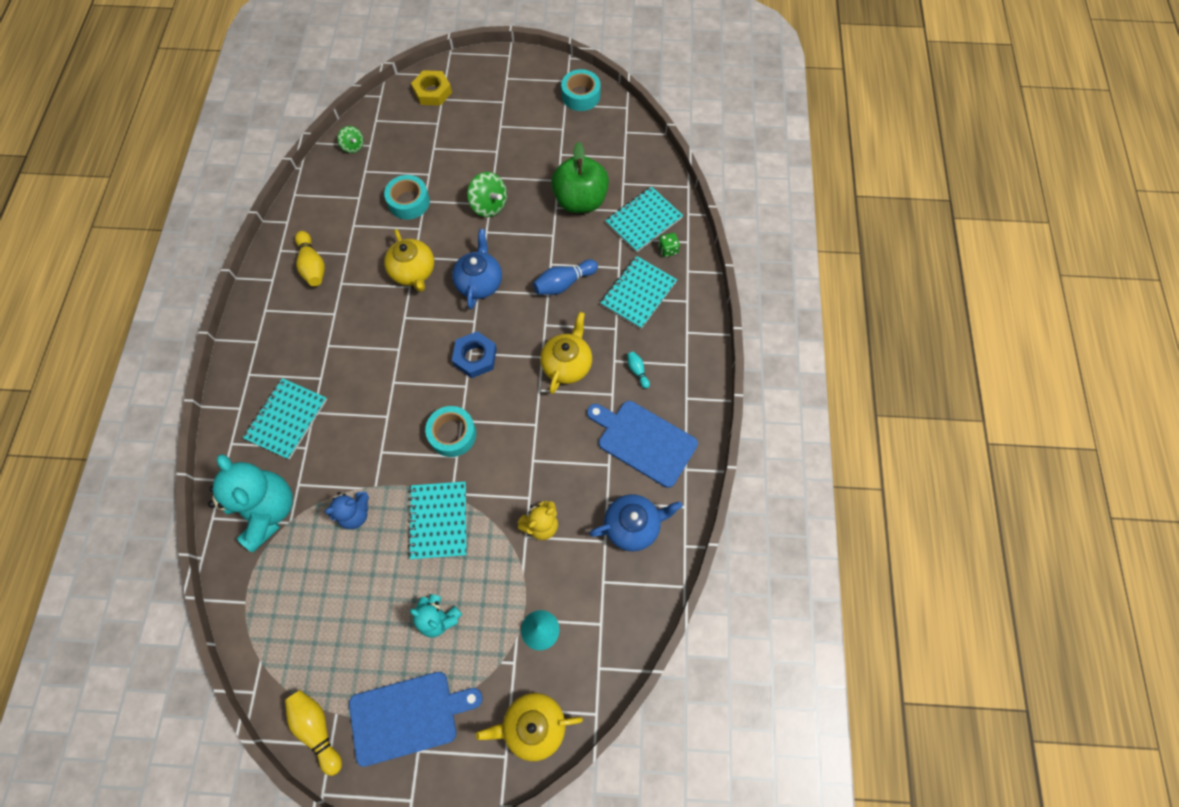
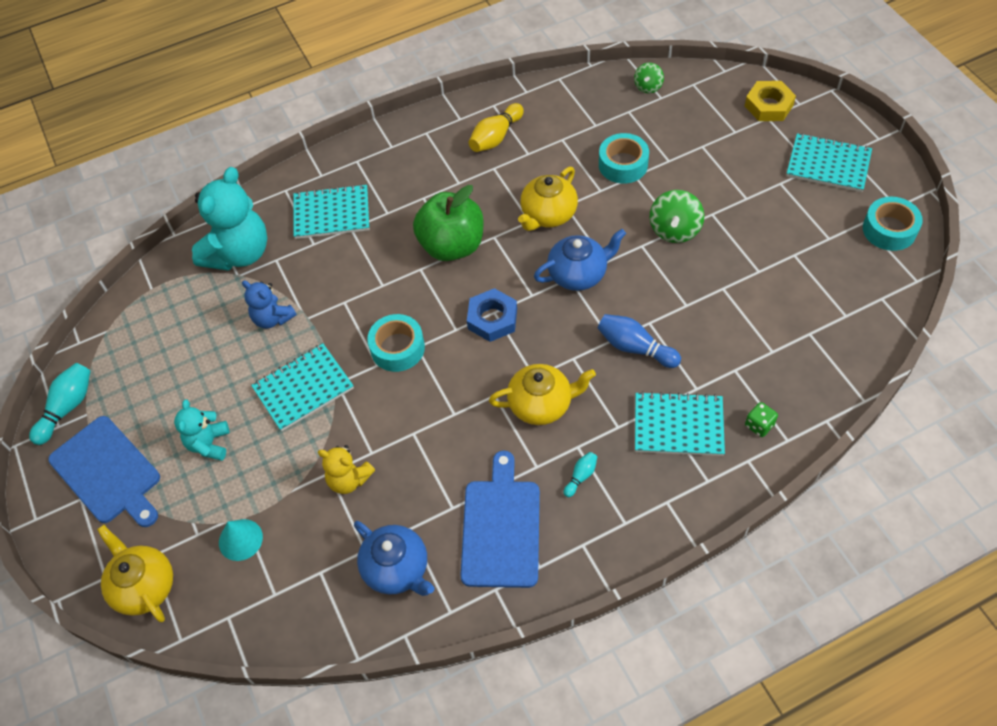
camera: 65 degrees right, 10 degrees down
(317, 728) = (67, 408): yellow bowling pin -> turquoise bowling pin
(580, 201) = (750, 305): green apple -> green apple (452, 246)
(643, 220) = (777, 380): turquoise notebook -> turquoise notebook (828, 164)

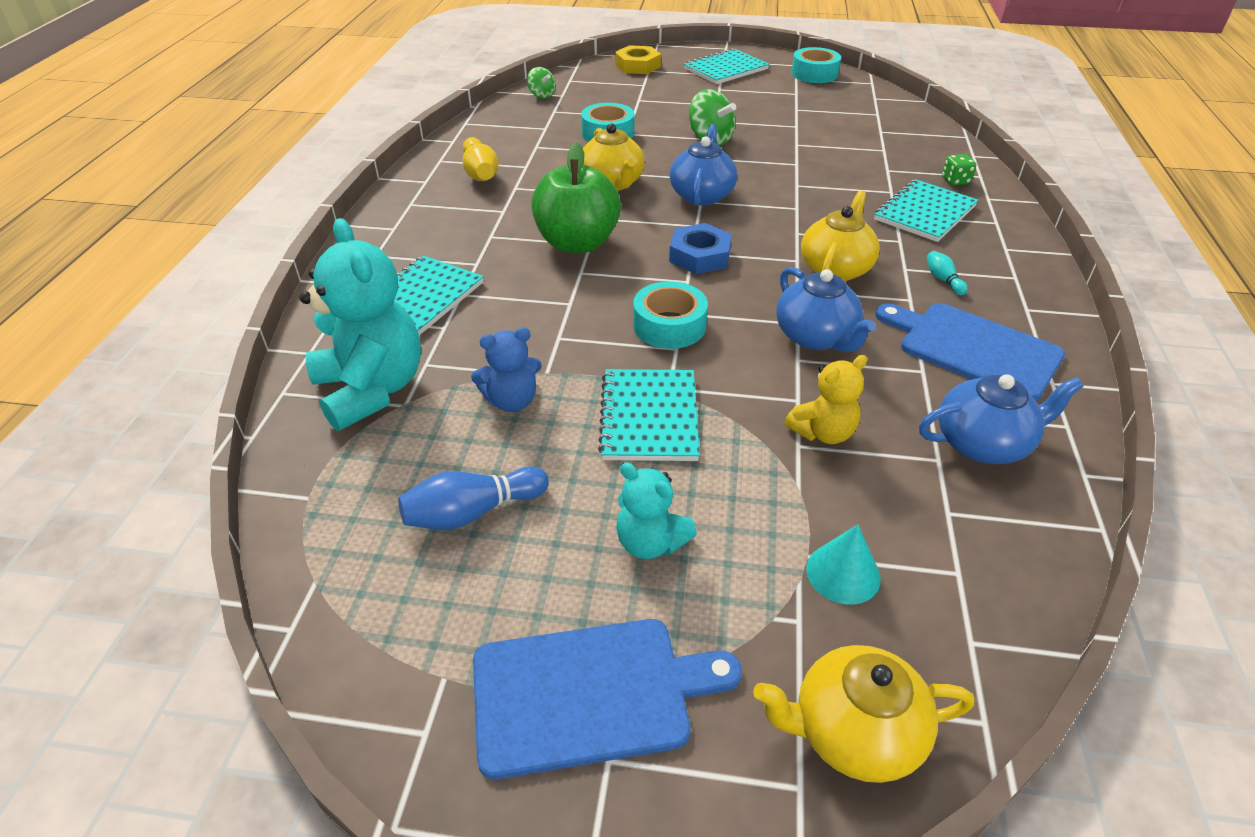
camera: 60 degrees left, 15 degrees down
(67, 408) = (402, 700): turquoise bowling pin -> none
(445, 432) = (816, 337): none -> blue teapot
(635, 348) = (818, 200): blue bowling pin -> blue bowling pin (472, 512)

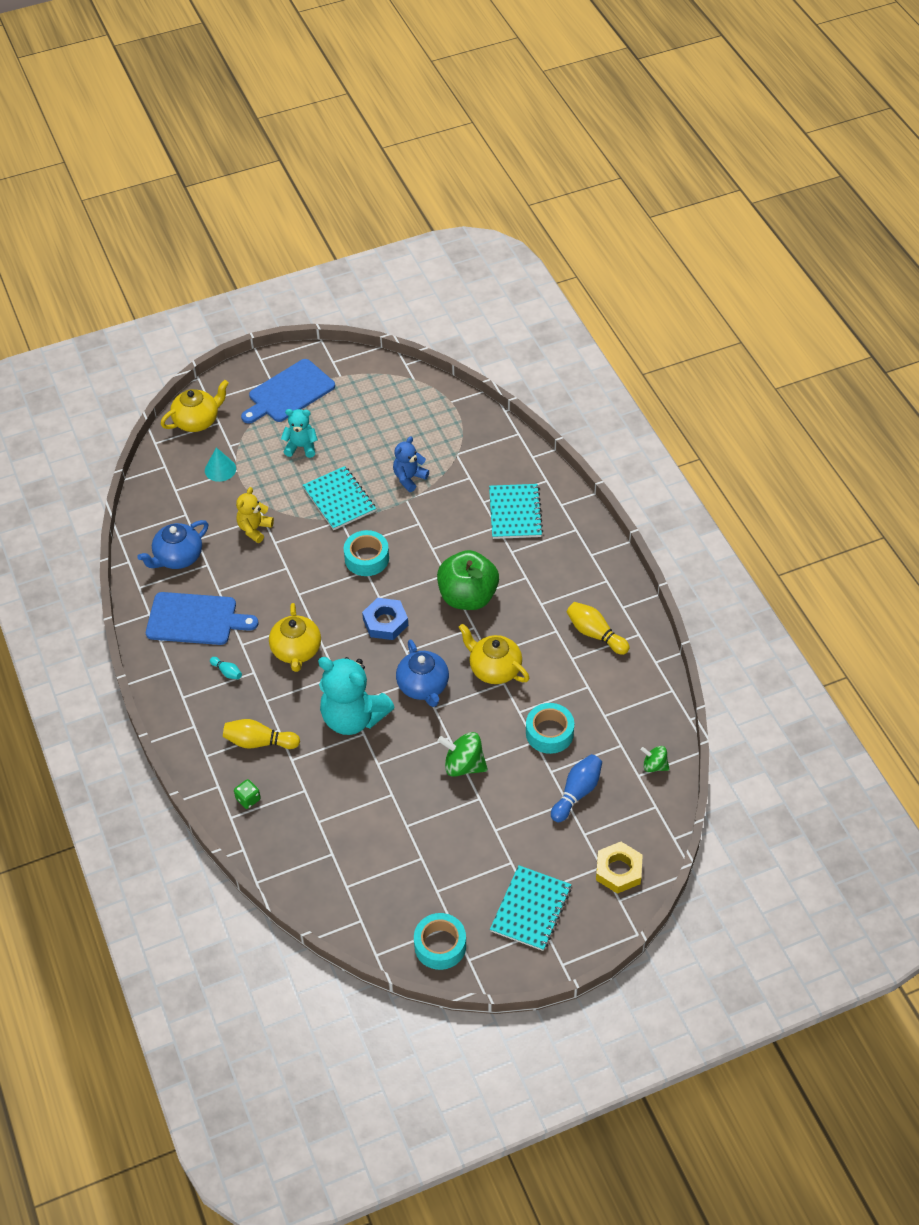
camera: 150 degrees right, 10 degrees up
(371, 389) = (479, 453): turquoise teddy bear -> turquoise teddy bear (353, 717)
(472, 512) = (380, 425): blue bowling pin -> blue bowling pin (577, 793)
(816, 337) = (283, 587): blue teapot -> none
(924, 213) = (259, 742): turquoise notebook -> yellow bowling pin

